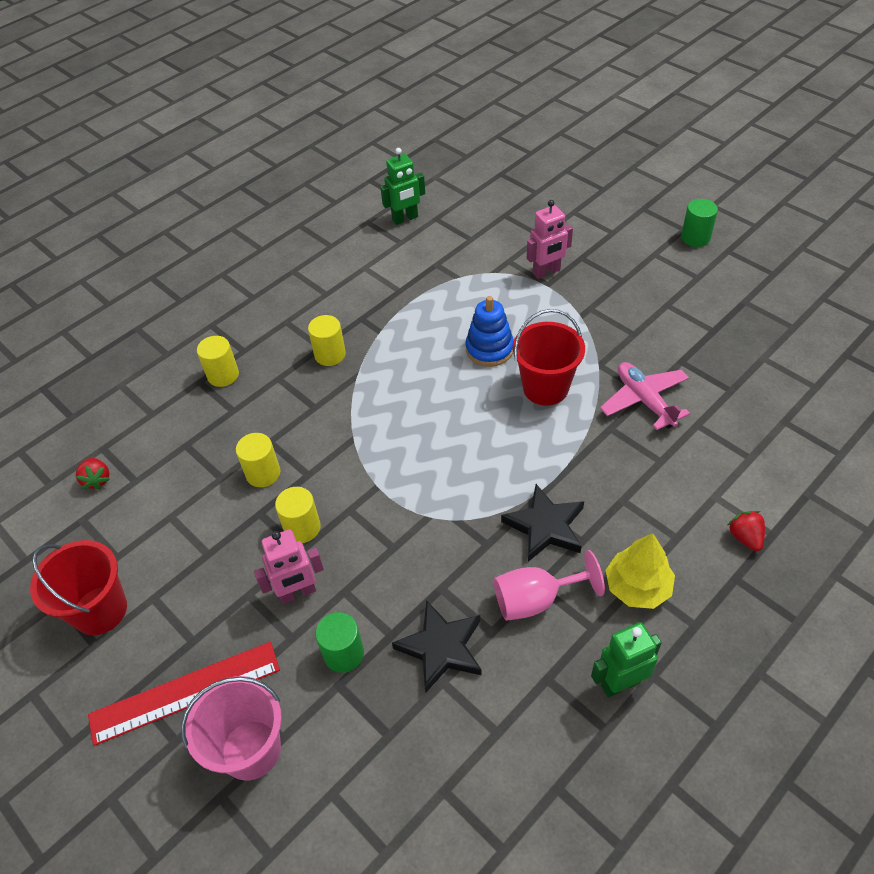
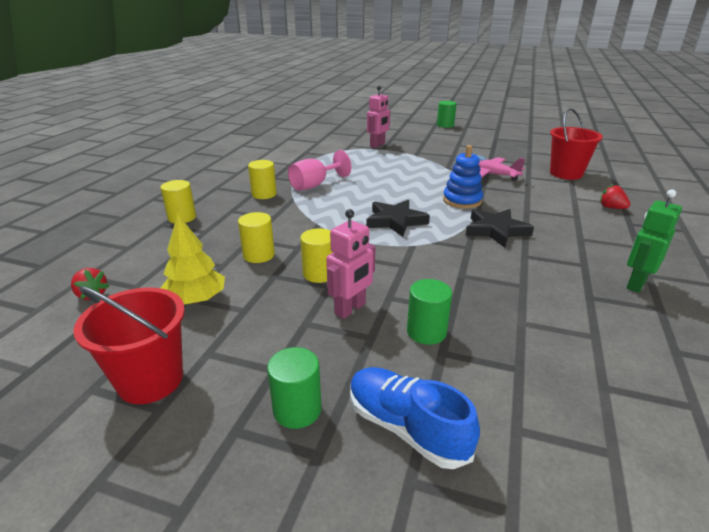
camera: 30 degrees left, 20 degrees down
(185, 692) = (297, 409): red ruler -> green cylinder
(251, 749) = (406, 428): pink bucket -> blue shoe
(405, 219) = (267, 141): green robot -> none
(441, 648) = (498, 304): black star -> black star (395, 221)
(489, 349) = (374, 174): blue stacking toy -> blue stacking toy (462, 200)
(536, 600) = (532, 262): pink goblet -> pink goblet (315, 185)
(545, 388) = (426, 181): red bucket -> red bucket (566, 173)
(637, 587) = (584, 240): yellow tree -> yellow tree (196, 299)

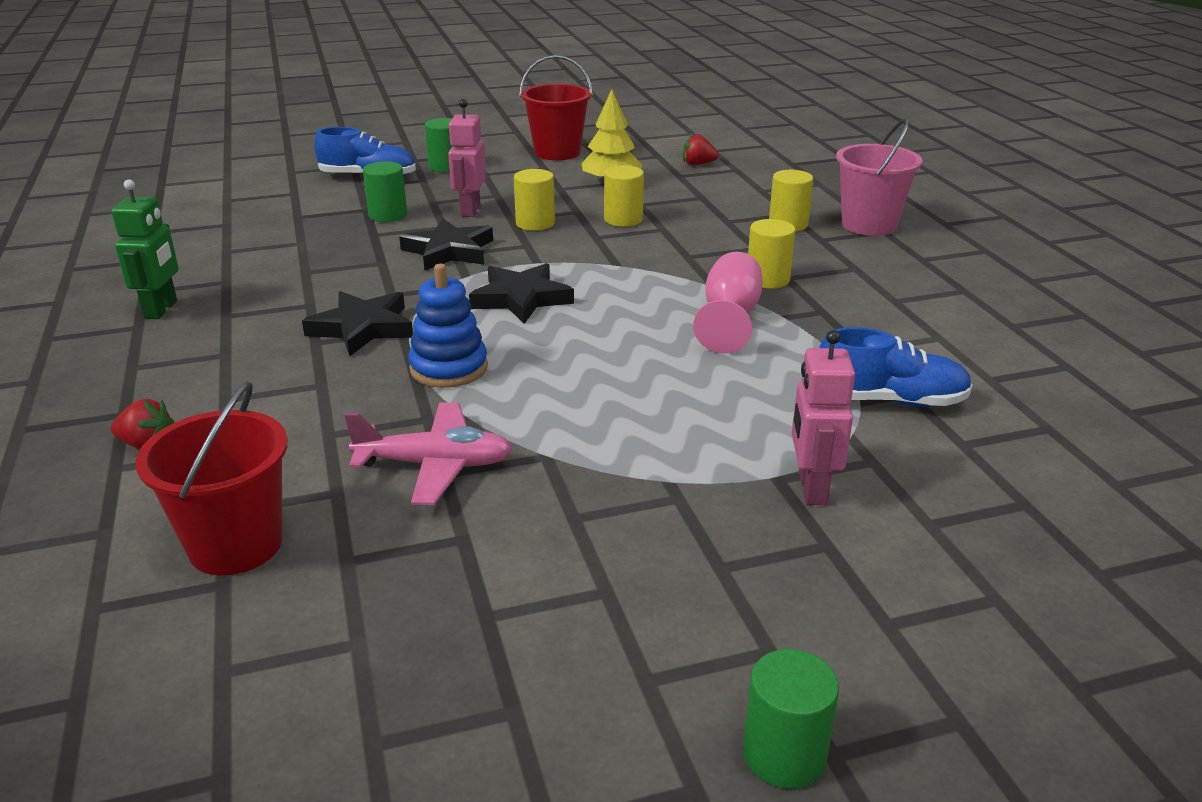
camera: 145 degrees right, 0 degrees up
(149, 204) = (869, 225): none -> pink bucket
(315, 152) = (889, 400): none -> blue shoe
(406, 269) = (449, 251): none -> black star

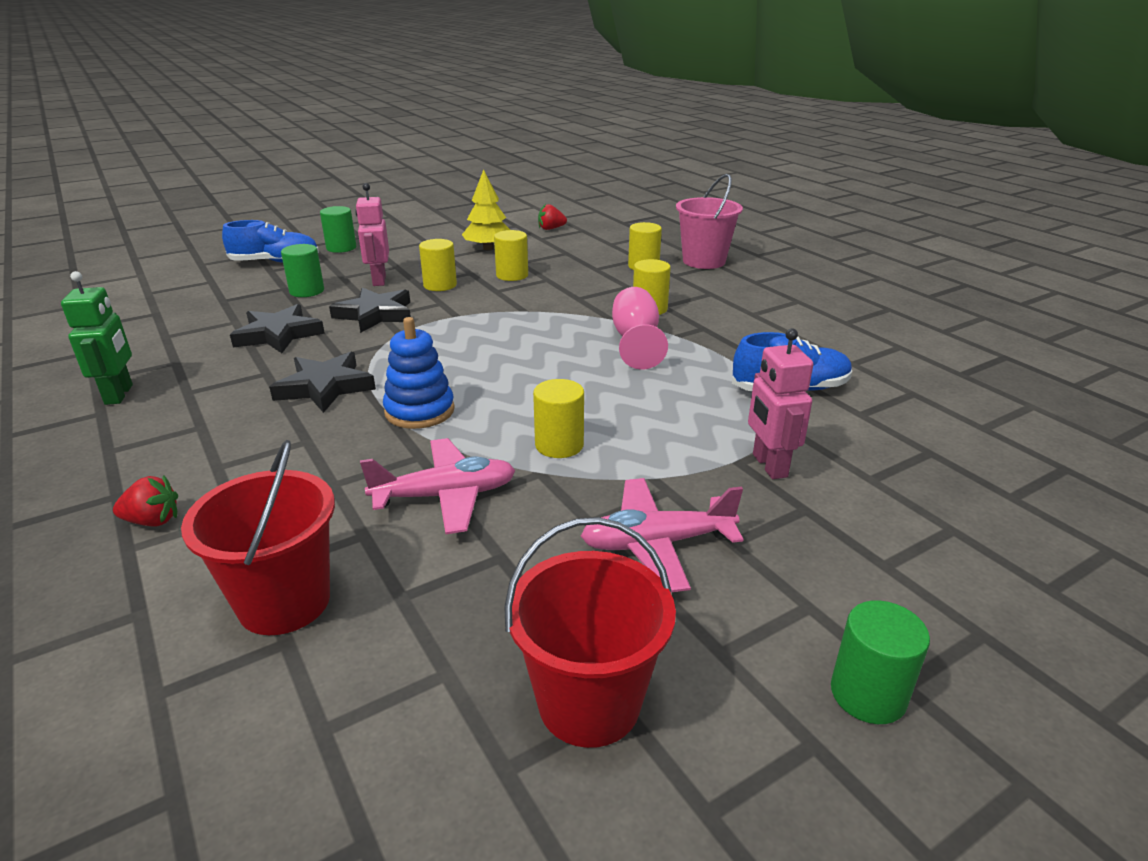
camera: 15 degrees left, 0 degrees up
(521, 298) = (456, 346): black star -> black star (278, 334)
(557, 152) = (432, 229): red bucket -> red bucket (589, 702)
(581, 428) = (559, 445): none -> yellow cylinder
(634, 554) = (656, 544): none -> pink plane

